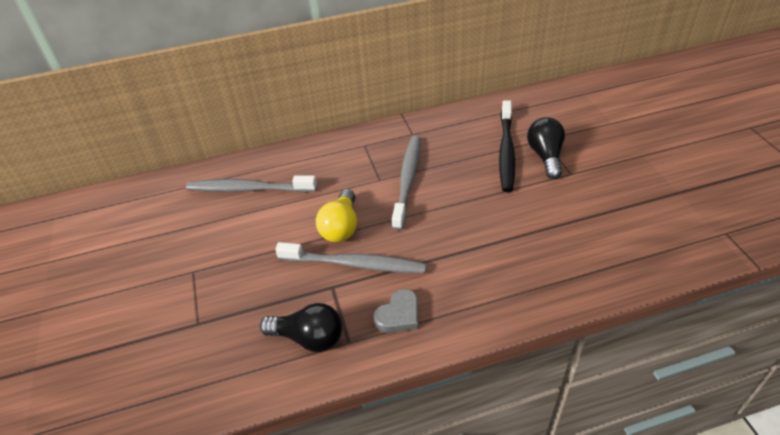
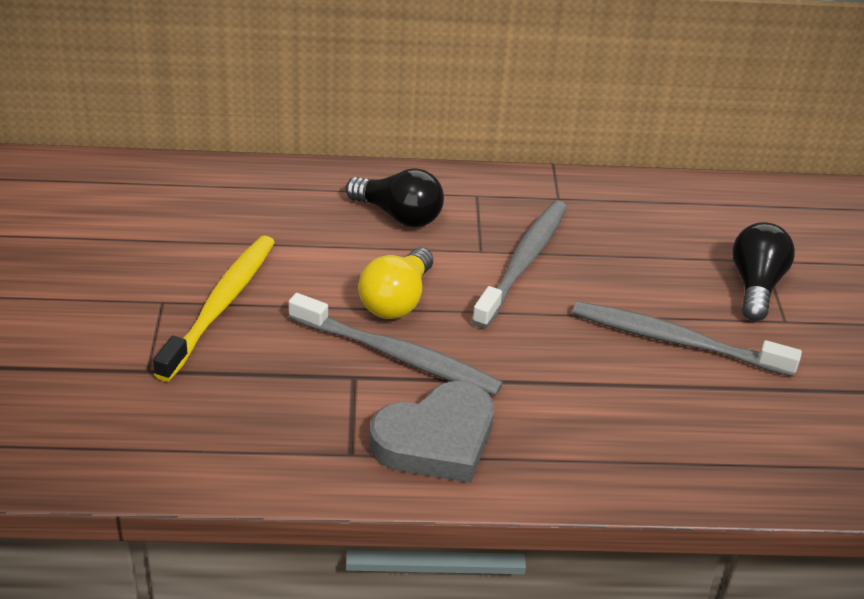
camera: 10 degrees right, 5 degrees down
(232, 262) = (221, 305): none -> yellow toothbrush
(248, 189) = (278, 211): grey toothbrush -> grey toothbrush (675, 341)
(309, 338) = (296, 432): black light bulb -> black light bulb (399, 215)
(399, 315) = (436, 440): grey heart -> grey heart, size x1.68
(506, 152) = (695, 262): black toothbrush -> none

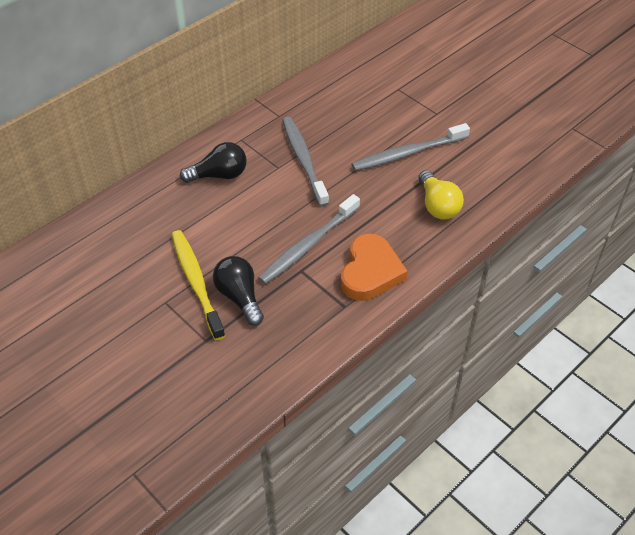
camera: 40 degrees left, 10 degrees up
(396, 300) = (273, 219): yellow light bulb -> yellow light bulb (437, 206)
(399, 356) = (307, 245): grey toothbrush -> grey toothbrush turned 150 degrees clockwise
(436, 440) = (370, 272): grey heart -> orange heart
(755, 285) = (408, 104): black light bulb -> black light bulb (239, 297)

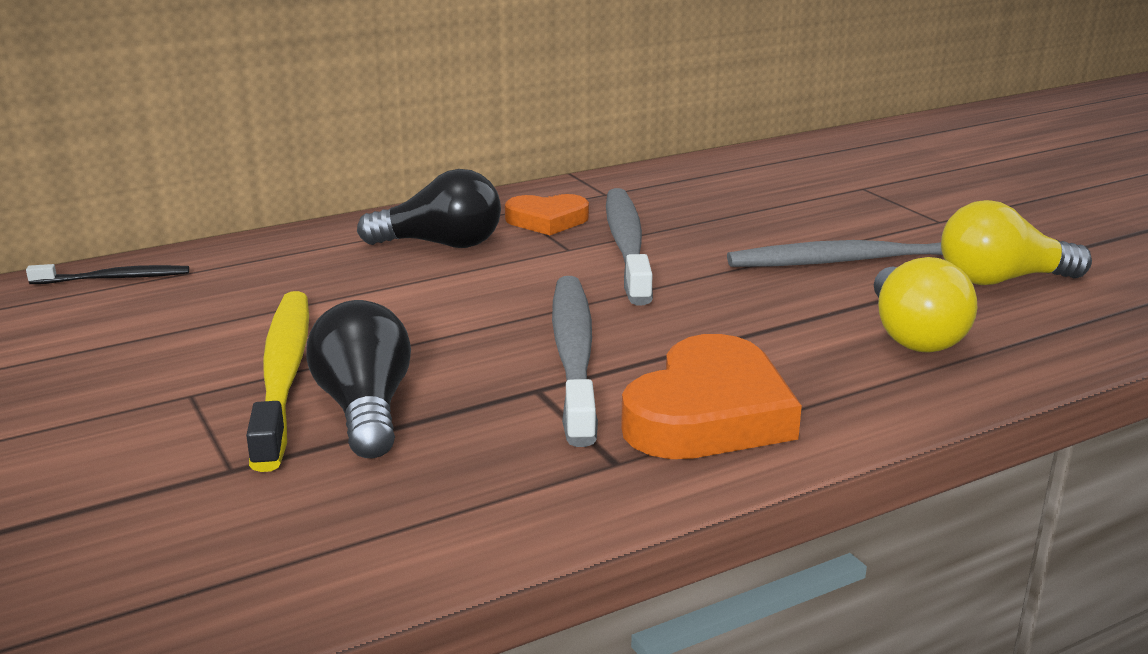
camera: 15 degrees right, 25 degrees down
(82, 231) = (115, 278): none -> black toothbrush
(260, 145) = (547, 220): none -> orange heart
(307, 245) = (573, 355): grey toothbrush -> grey toothbrush turned 120 degrees clockwise
(467, 158) = (1001, 280): none -> yellow light bulb

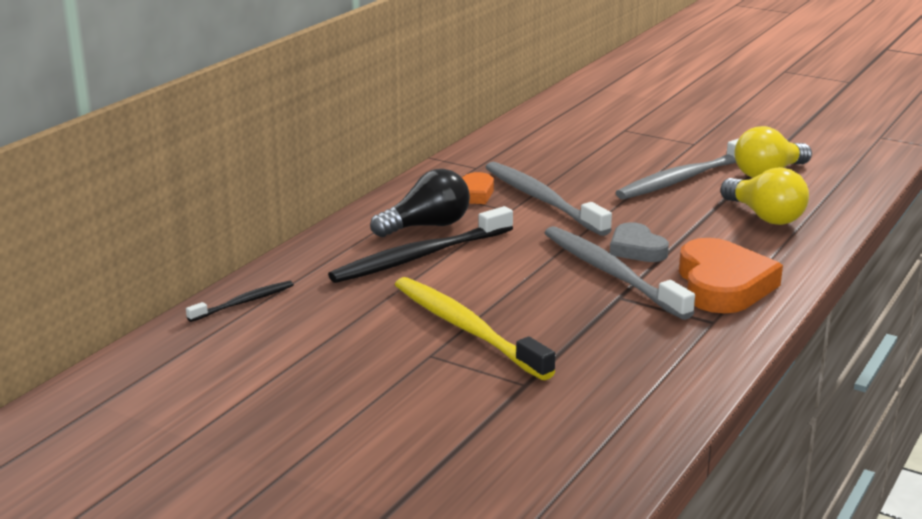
camera: 30 degrees left, 0 degrees up
(365, 409) = (546, 333): black light bulb -> none
(375, 276) = (419, 257): none -> black toothbrush
(657, 333) = (636, 249): none -> grey heart

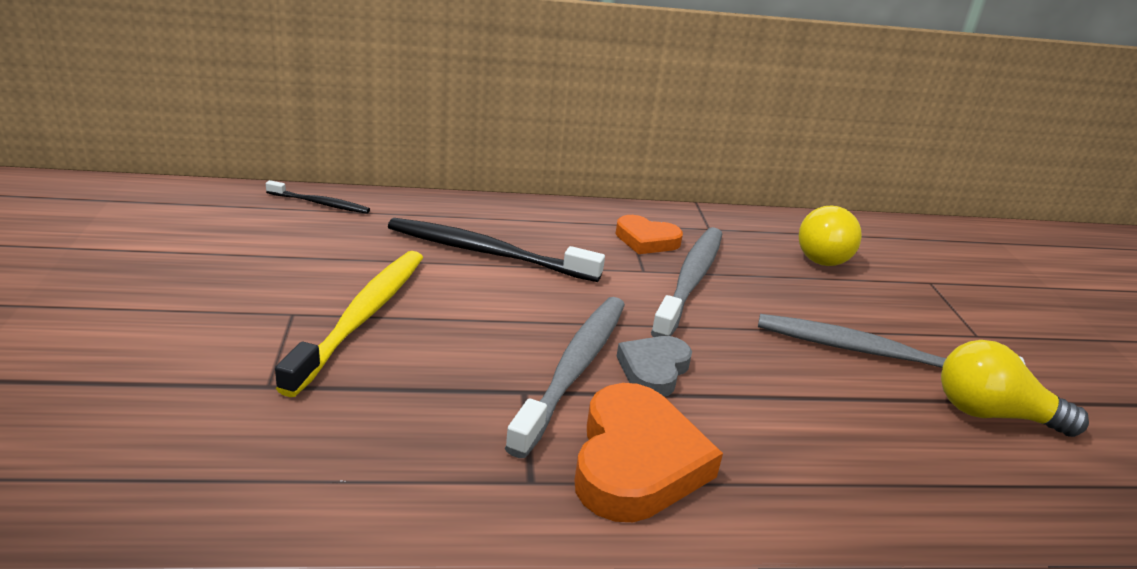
camera: 50 degrees right, 5 degrees up
(427, 226) = (553, 239): black light bulb -> none
(723, 285) = (636, 462): orange heart -> orange heart turned 45 degrees counterclockwise
(765, 216) = (868, 445): yellow light bulb -> yellow light bulb (823, 254)

